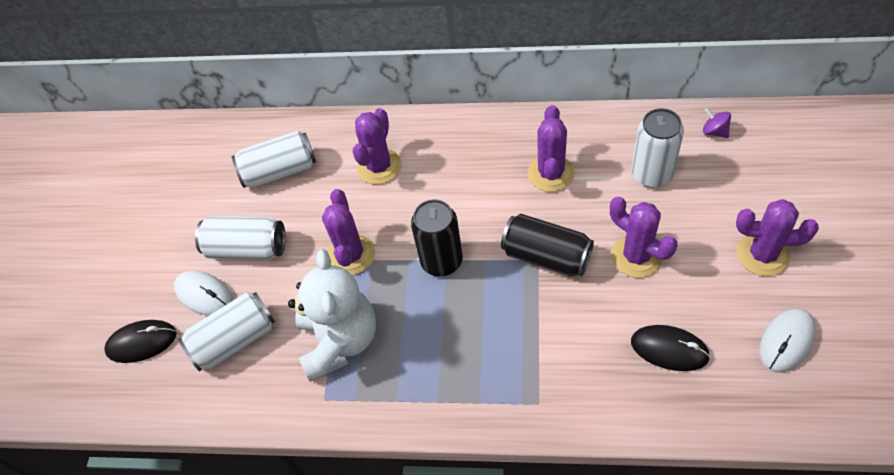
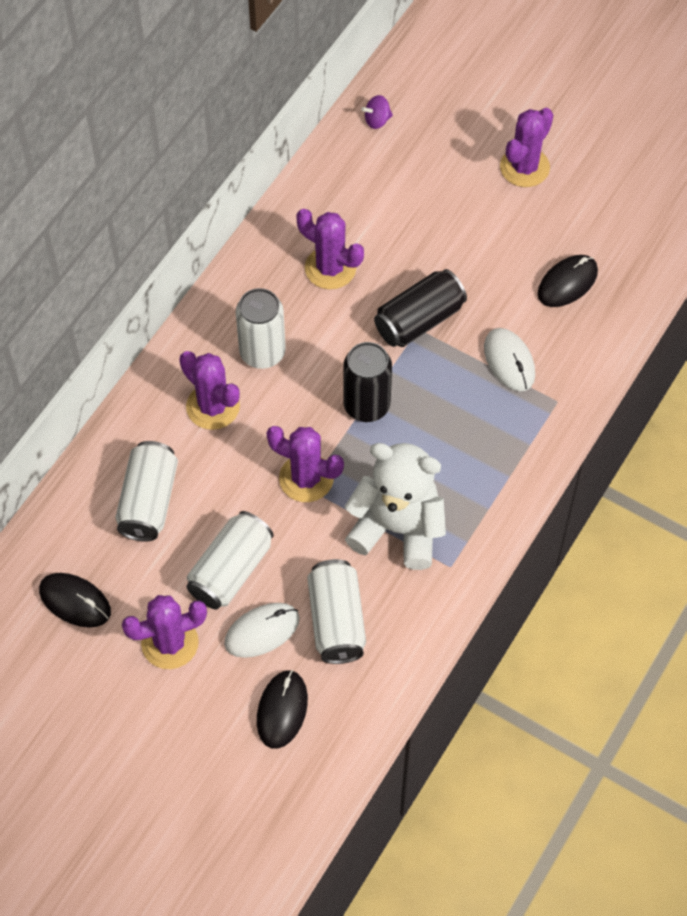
camera: 70 degrees left, 5 degrees up
(181, 173) = (75, 601): none -> black mouse
(636, 256) = (465, 254): purple cactus -> purple cactus (170, 643)
(651, 174) = (388, 193): white can -> white can (262, 352)
(786, 341) = (610, 202): white mouse -> white mouse (509, 361)

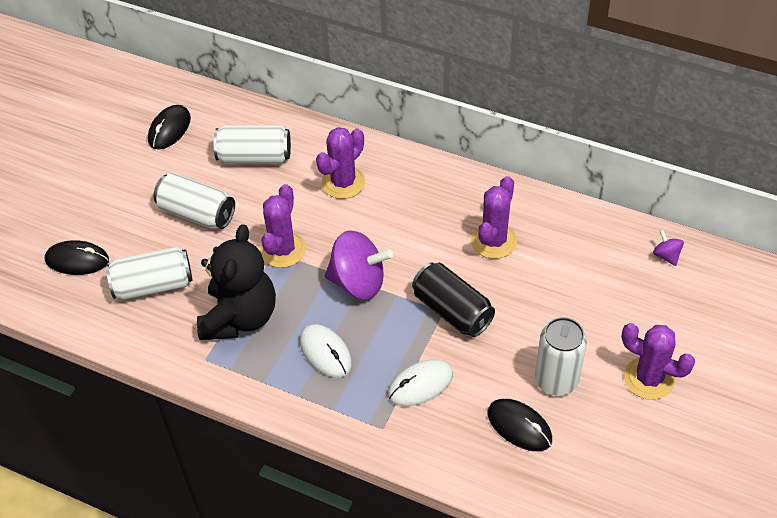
camera: 85 degrees right, 10 degrees down
(170, 643) = (135, 186): purple cactus -> none
(262, 352) = (399, 206): white can -> white can (556, 380)
(262, 631) = (144, 239): white mouse -> white mouse (325, 352)
(366, 405) = (358, 282): black can -> purple spinning top
(397, 528) = (240, 317): white teddy bear -> black teddy bear

